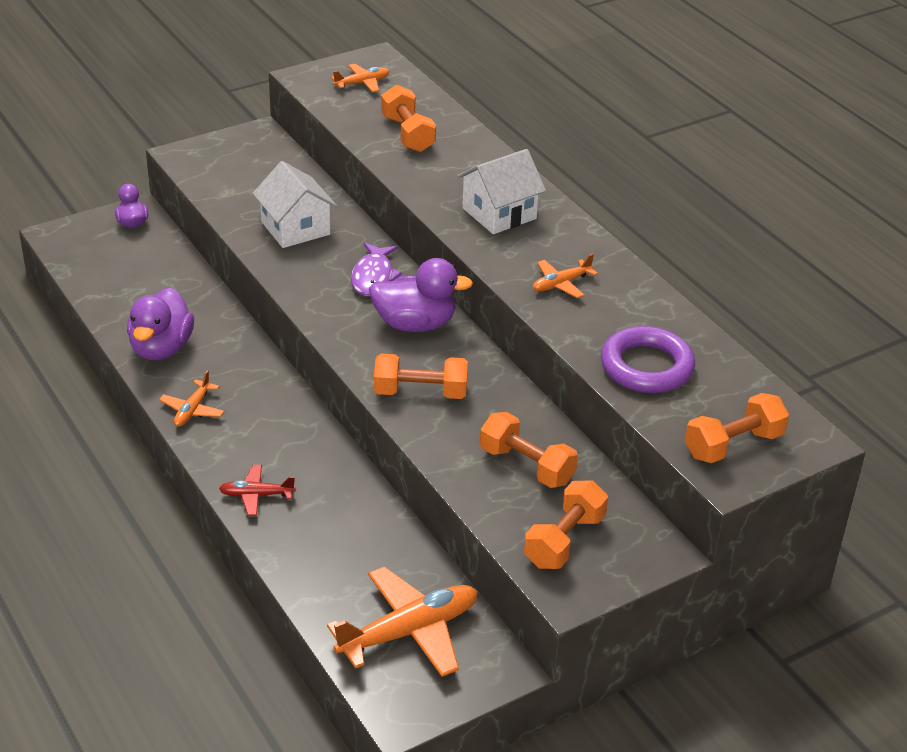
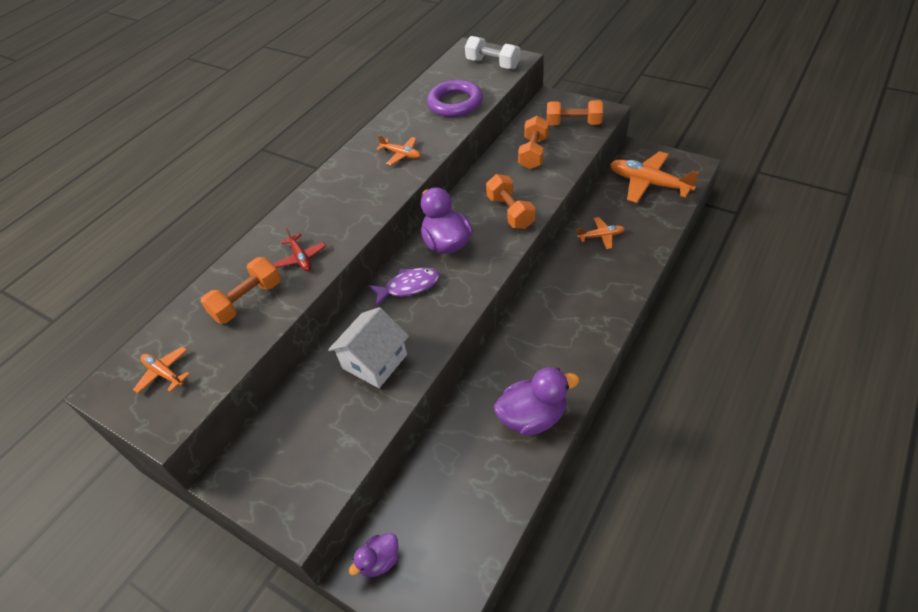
camera: 110 degrees left, 10 degrees up
(192, 410) = (579, 356): orange plane -> orange plane (601, 236)
(256, 495) = (620, 283): red plane -> red plane (301, 258)
(499, 213) = (338, 208): white house -> none
(733, 445) = (493, 64): orange dumbbell -> white dumbbell

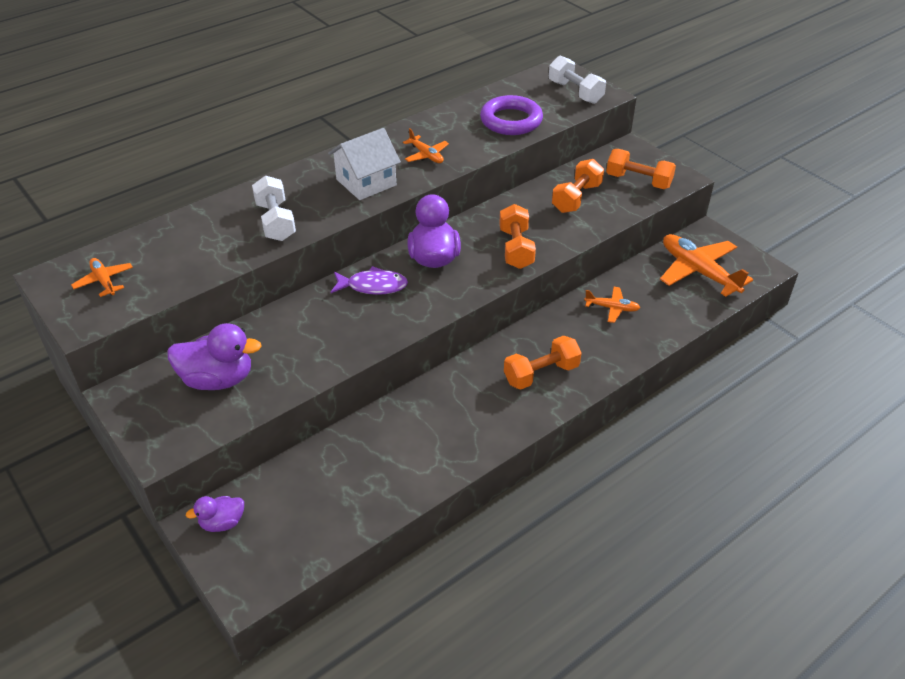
camera: 15 degrees right, 5 degrees down
(247, 301) = (207, 244): orange dumbbell -> orange dumbbell (541, 374)
(301, 258) = (276, 221): red plane -> white dumbbell
(374, 361) = (302, 342): white house -> white house (366, 182)
(533, 417) = (436, 453): purple duck -> purple duck (218, 379)

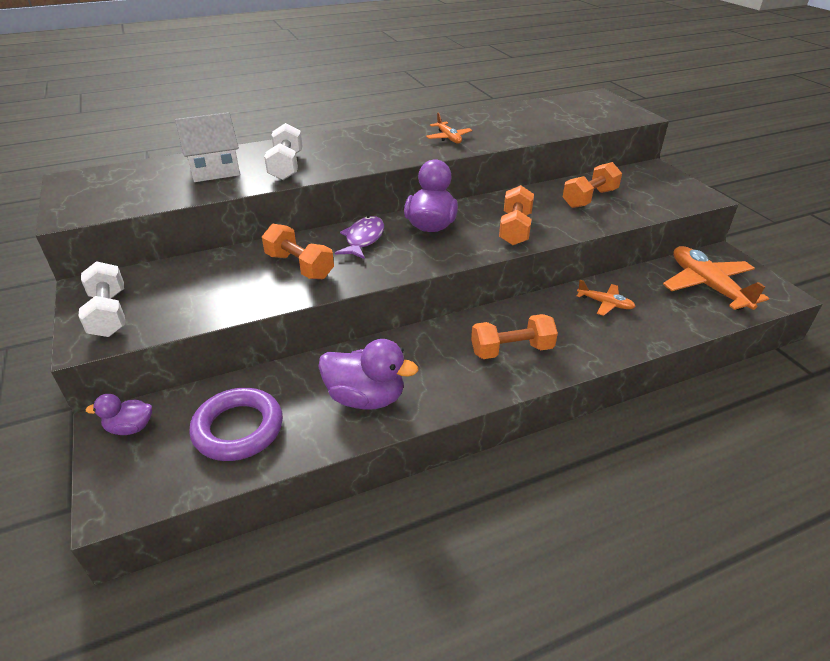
camera: 15 degrees right, 5 degrees down
(104, 281) = (111, 188): orange plane -> none
(218, 379) = (179, 290): purple duck -> purple duck (365, 398)
(366, 182) = (383, 149): white house -> white house (214, 169)
(373, 286) = (363, 239): purple fish -> purple fish turned 90 degrees counterclockwise
(511, 120) = (539, 123): purple ring -> purple ring (238, 429)
(575, 92) = (608, 111): white dumbbell -> white dumbbell (109, 314)
(638, 181) = (657, 193): orange dumbbell -> orange dumbbell (299, 266)

